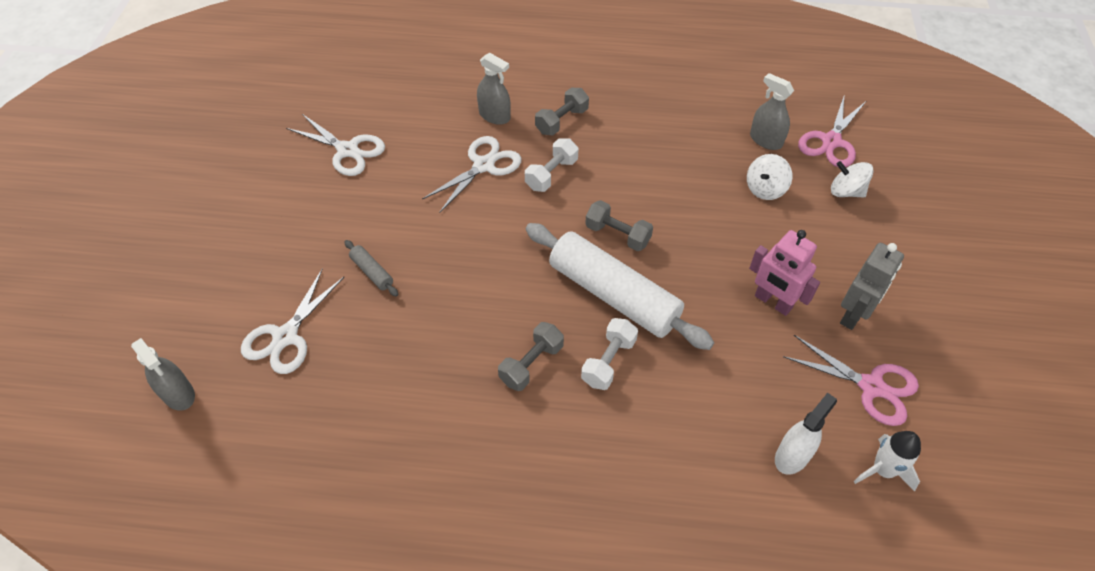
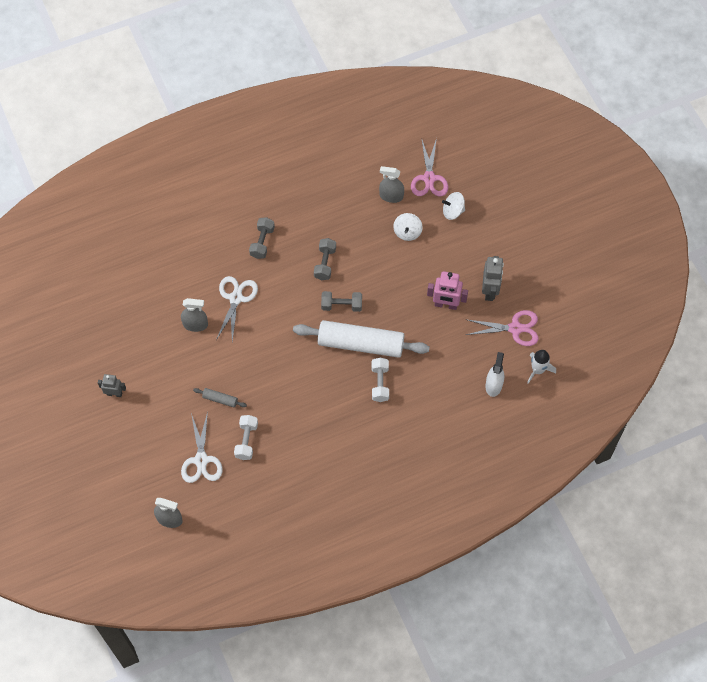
camera: 30 degrees left, 10 degrees up
(251, 202) = (114, 393): none -> grey robot
(347, 150) = (145, 330): white scissors -> none
(494, 116) = (218, 259): grey spray bottle -> grey spray bottle (195, 324)
(531, 364) = (341, 405): grey dumbbell -> grey dumbbell (325, 263)
(551, 174) = (280, 284): white dumbbell -> white dumbbell (246, 441)

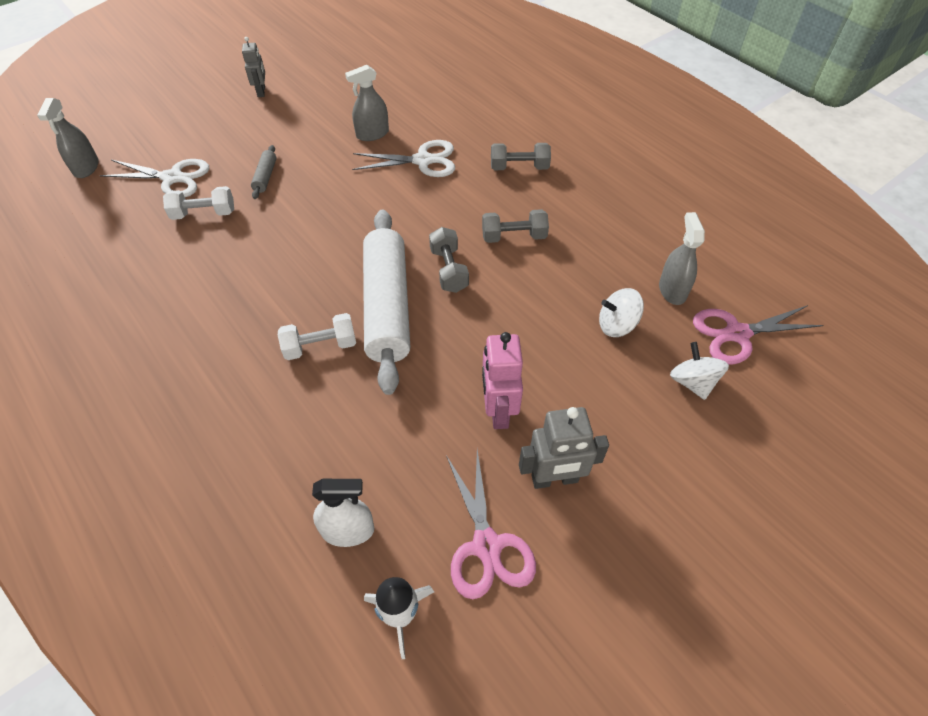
camera: 75 degrees right, 10 degrees down
(195, 324) = (372, 134): grey spray bottle -> grey spray bottle turned 75 degrees clockwise
(201, 460) = (172, 178): white scissors -> white scissors turned 150 degrees counterclockwise

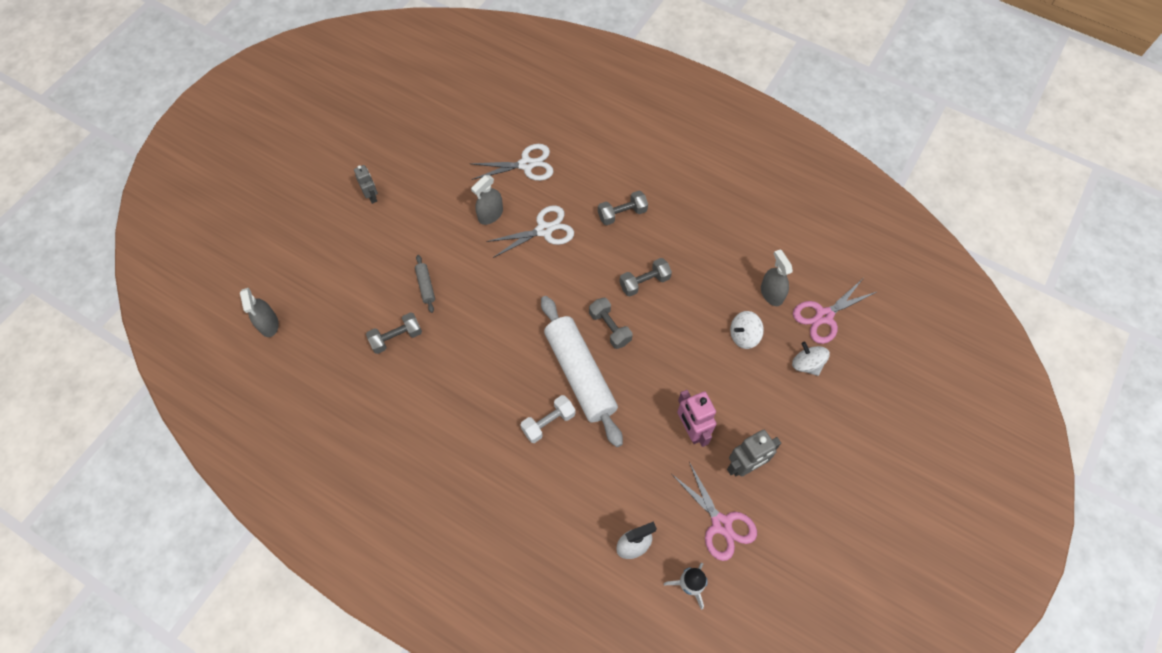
camera: 20 degrees left, 10 degrees up
(172, 178) = (349, 311): white scissors -> white scissors (526, 165)
(204, 214) = (396, 337): white dumbbell -> grey dumbbell

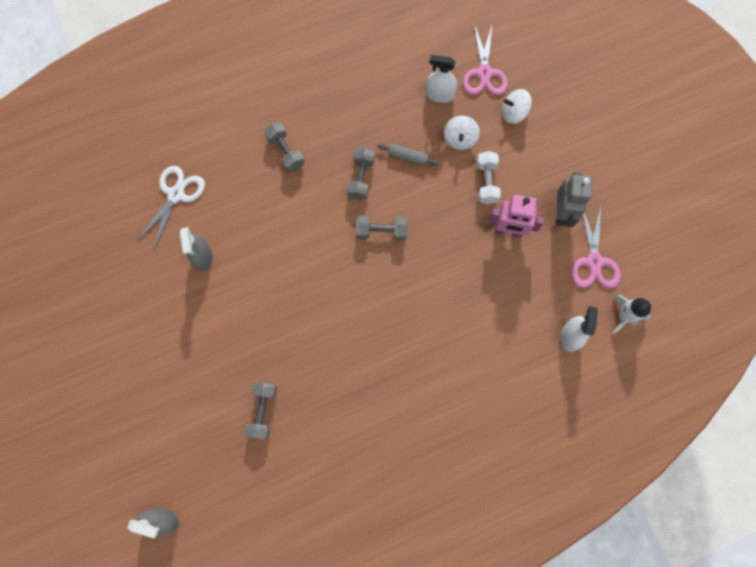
camera: 55 degrees left, 10 degrees up
(372, 196) = (100, 347): grey robot -> none
(425, 286) = (231, 355): grey rolling pin -> grey rolling pin (408, 157)
(544, 230) = (252, 223): white scissors -> none
(548, 423) = (429, 334): white dumbbell -> white dumbbell (486, 182)
(580, 374) = (405, 281): white rolling pin -> none
(622, 214) = (286, 152): grey dumbbell -> grey dumbbell turned 45 degrees counterclockwise
(721, 524) = (594, 261): pink scissors -> pink scissors turned 90 degrees clockwise
(771, 294) = (439, 95): grey spray bottle -> white spray bottle

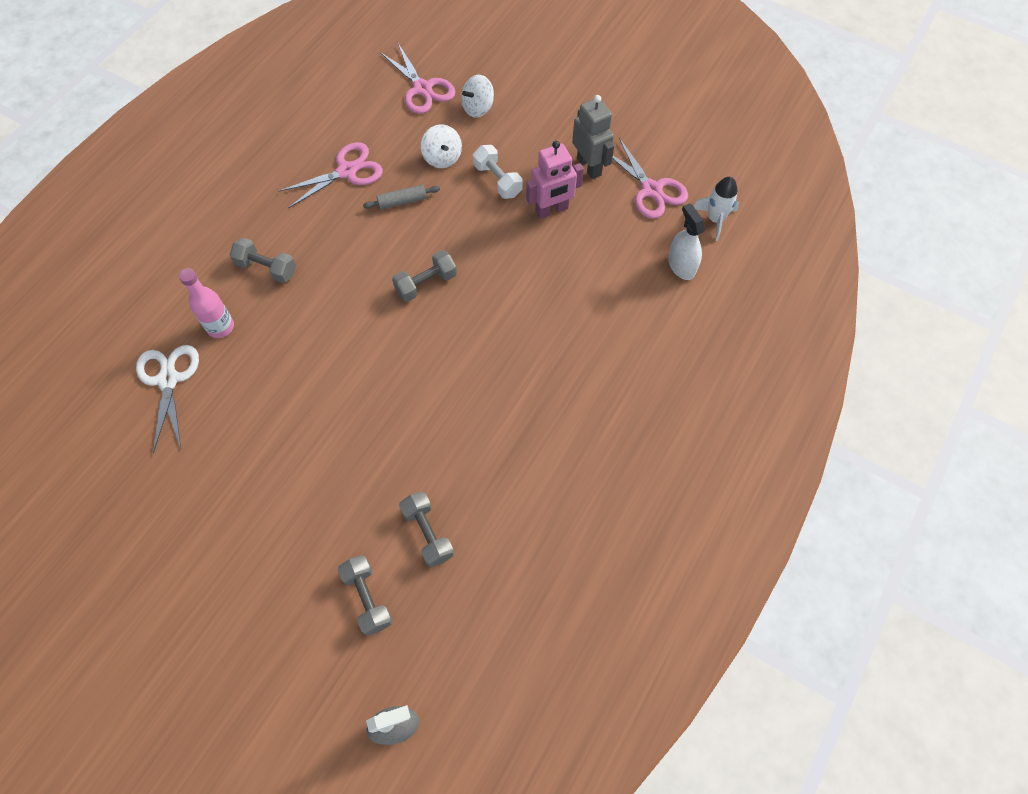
camera: 35 degrees left, 10 degrees down
(202, 256) = (245, 422): grey spray bottle -> none
(230, 177) = (220, 327): none -> pink bottle
(361, 178) = (367, 247): grey dumbbell -> grey dumbbell (367, 598)
(386, 109) = (347, 171): none -> pink scissors
(439, 95) = (392, 130): white spray bottle -> none

